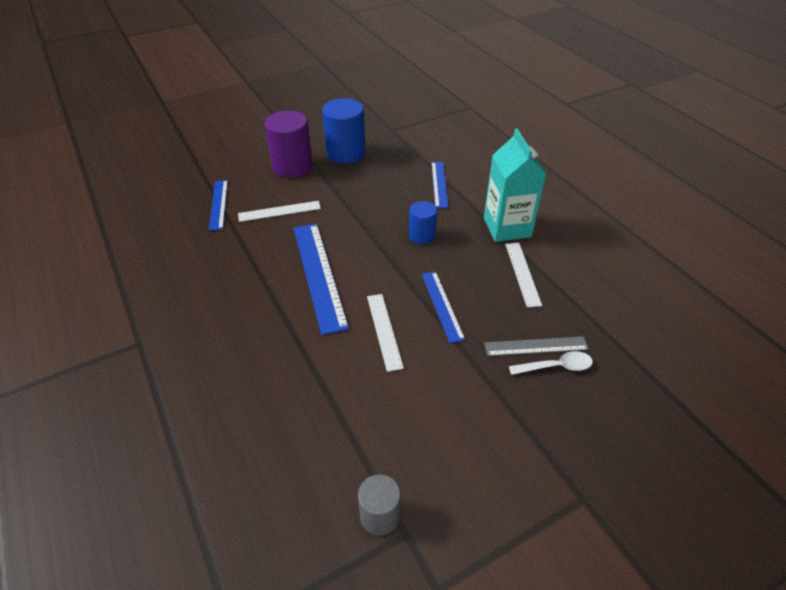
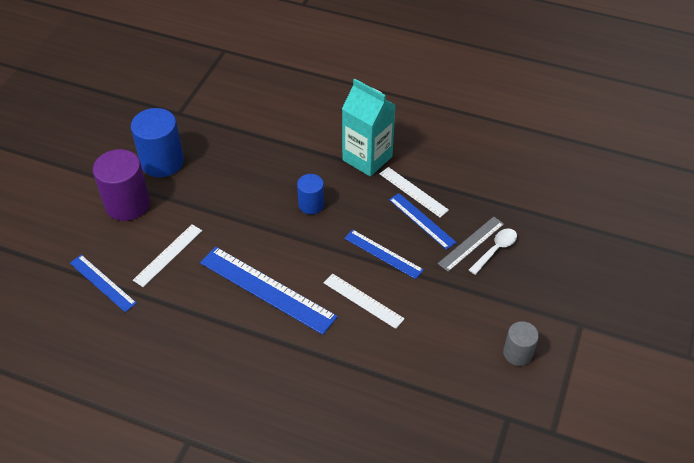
camera: 40 degrees left, 5 degrees up
(380, 516) = (484, 420): grey cylinder -> grey cylinder (517, 353)
(439, 184) = (277, 148): blue ruler -> blue ruler (421, 221)

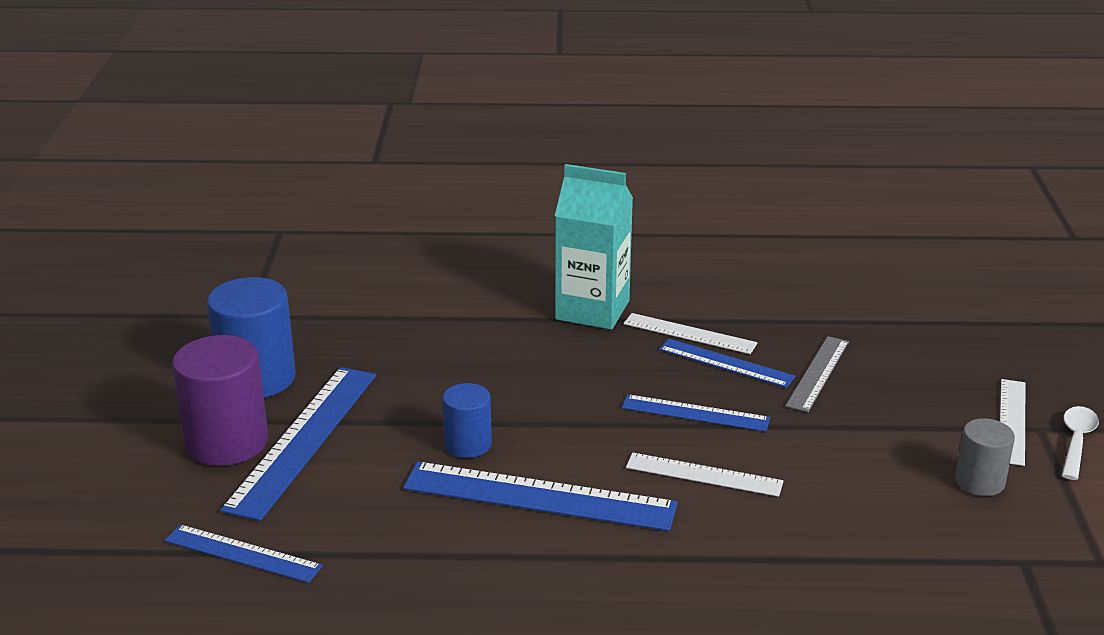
camera: 20 degrees left, 20 degrees down
(166, 213) = (303, 439): none -> blue ruler
(168, 255) = (340, 491): white ruler -> white ruler (1012, 421)
(311, 204) = (541, 380): blue cylinder -> blue cylinder (468, 444)
(495, 250) = (858, 373): white spoon -> white spoon (1076, 441)

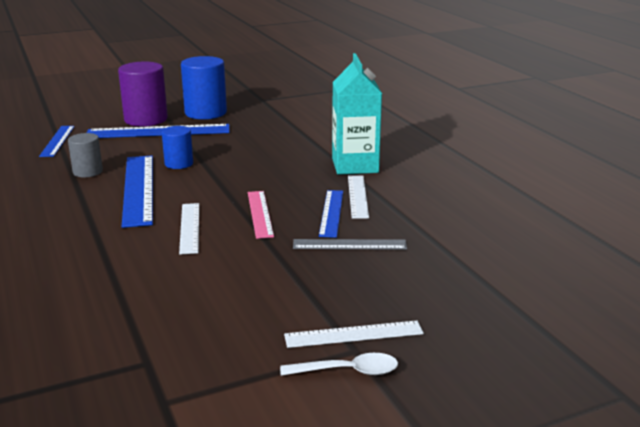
camera: 65 degrees right, 5 degrees down
(695, 413) = (260, 213): blue ruler -> pink ruler
(980, 482) = (248, 329): grey cylinder -> grey cylinder (88, 172)

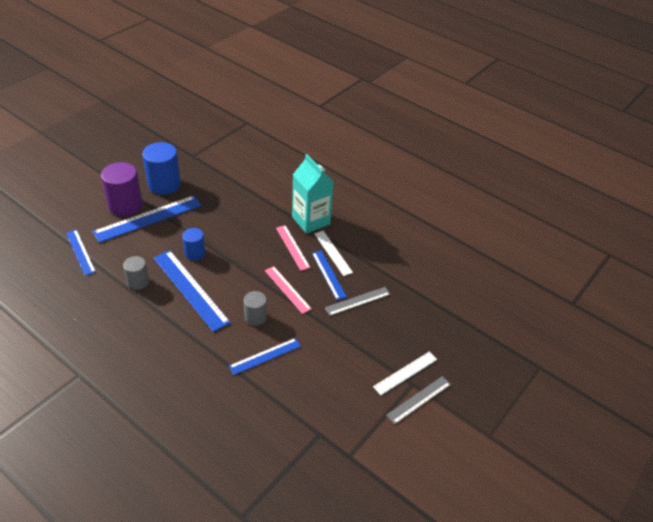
camera: 30 degrees left, 20 degrees up
(161, 264) = (265, 356): none -> blue ruler
(190, 227) = (255, 317): white ruler -> grey cylinder
(306, 181) = (292, 247): none -> pink ruler
(348, 371) = (419, 399): white spoon -> grey ruler

